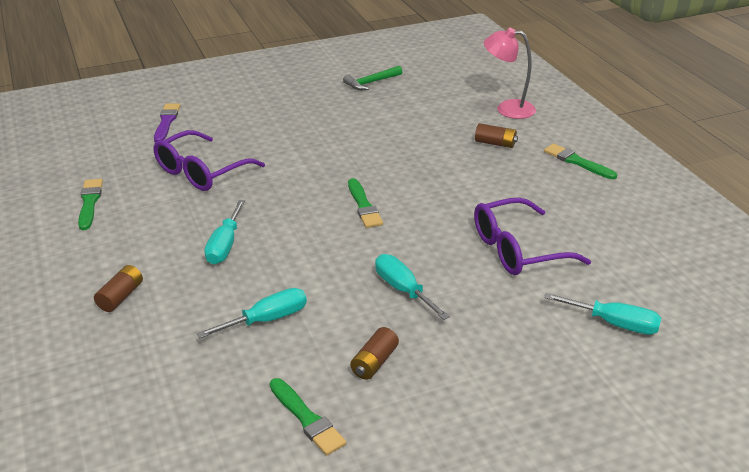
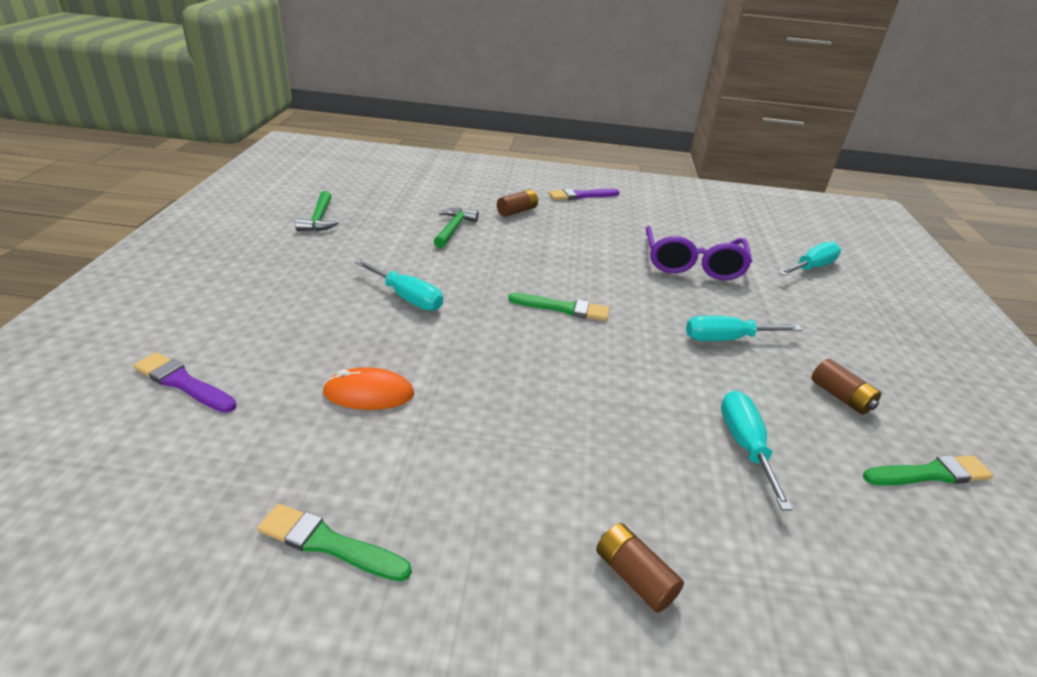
camera: 65 degrees left, 0 degrees up
(202, 172) = (369, 393): purple glasses -> orange mouse
(225, 245) = (569, 430): turquoise screwdriver -> turquoise screwdriver (407, 298)
(425, 129) = (453, 229): none -> green hammer
(507, 108) = (464, 186): pink lamp -> none
(577, 162) = (581, 196): green brush -> purple brush

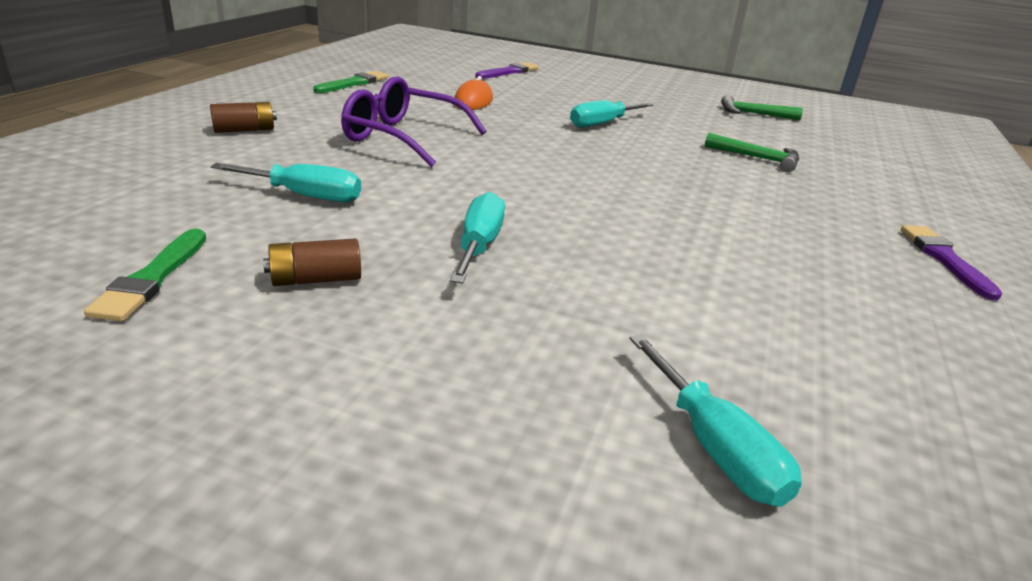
camera: 105 degrees right, 5 degrees down
(517, 211) = (835, 199): brown battery -> none
(563, 308) = (573, 175): green brush -> none
(692, 264) = (698, 288): purple glasses -> purple glasses (403, 137)

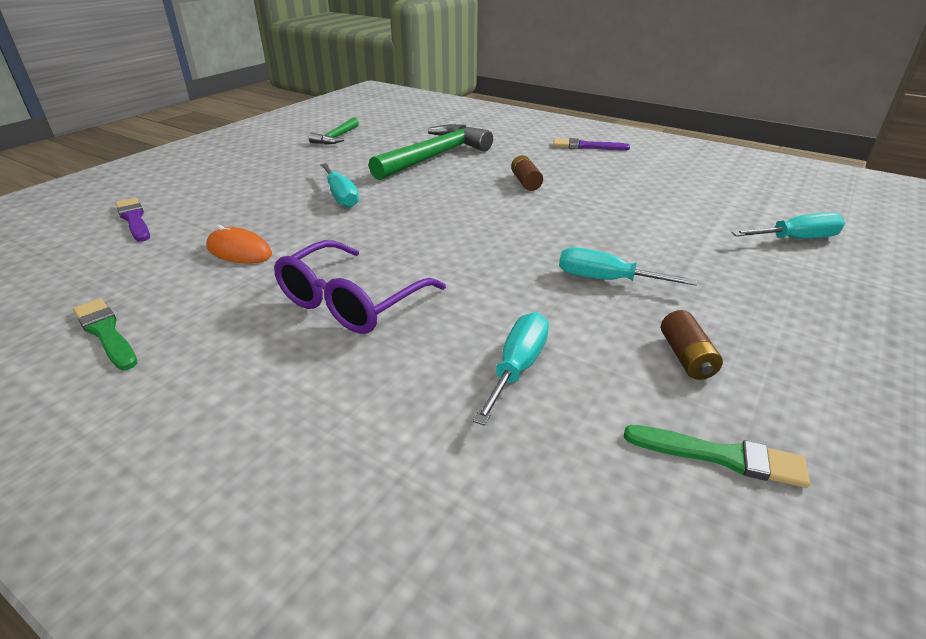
camera: 75 degrees left, 5 degrees up
(244, 130) = (288, 429): brown battery -> brown battery (525, 182)
(757, 158) = (435, 156): green hammer -> green hammer, size x1.96

